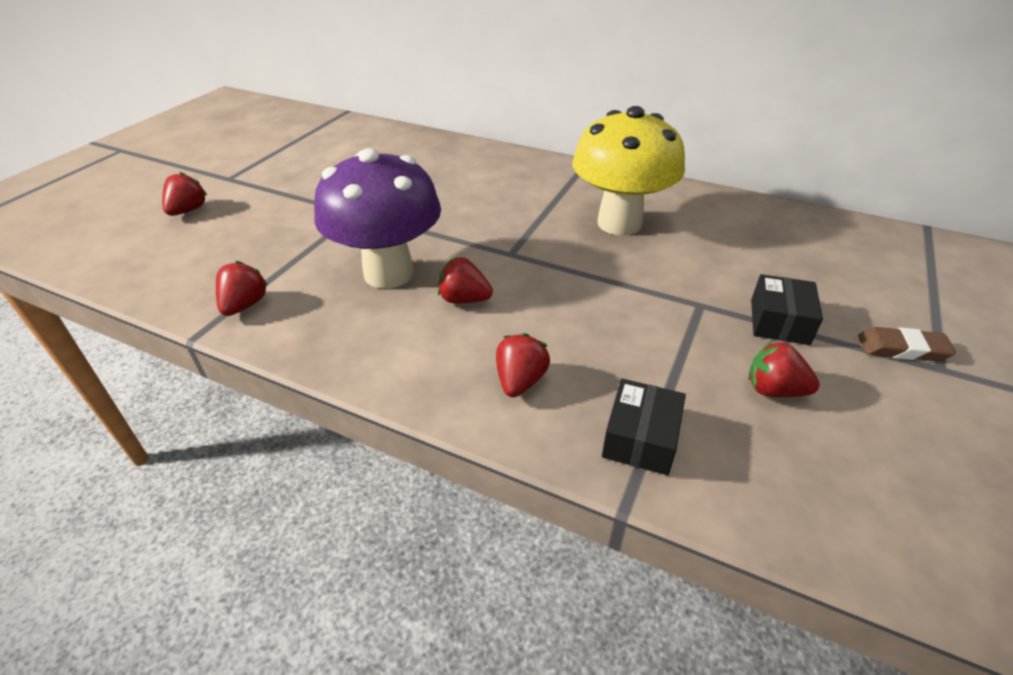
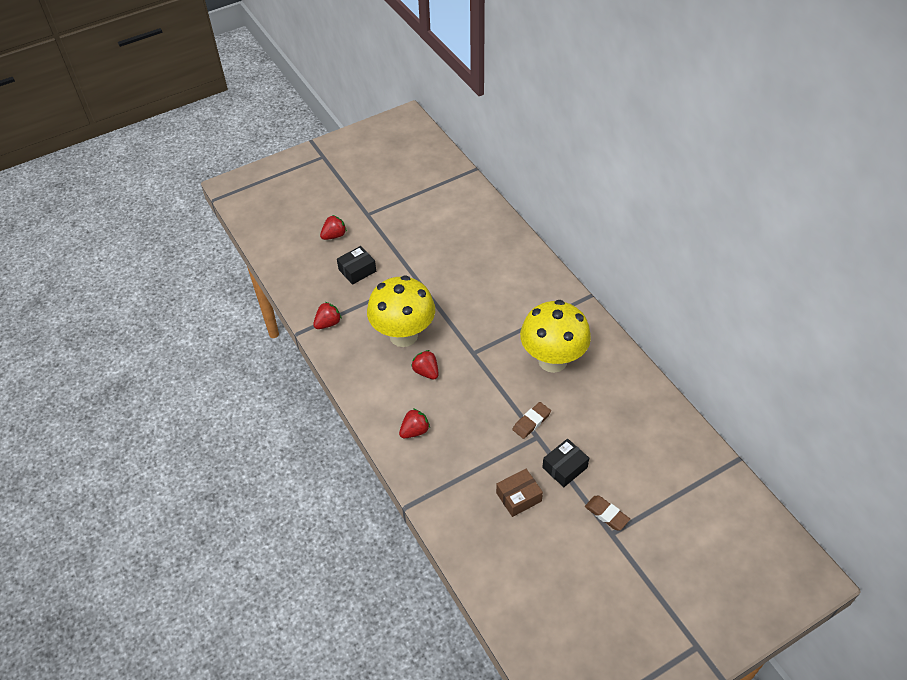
camera: 35 degrees right, 10 degrees up
(389, 273) = (403, 335): purple mushroom -> yellow mushroom
(640, 438) = (439, 484): black box -> black box (357, 270)
(673, 292) = (531, 422): none -> brown eraser
(774, 390) = (518, 497): red strawberry -> brown box

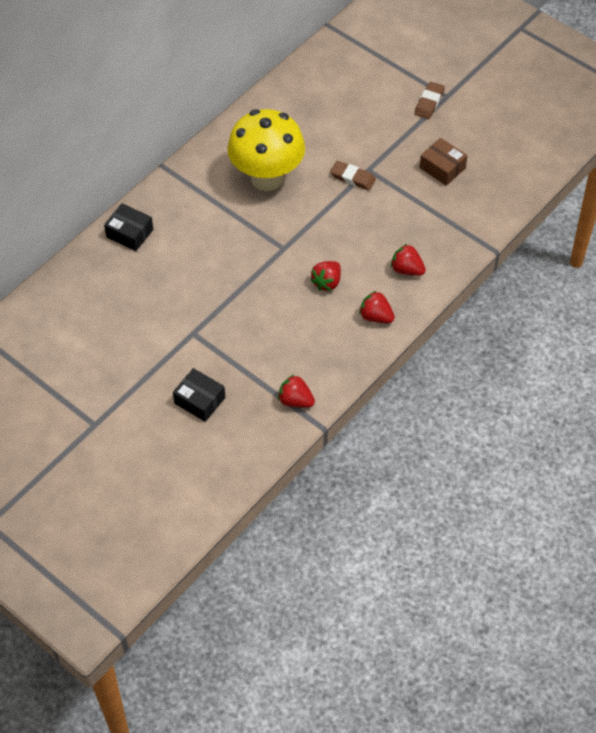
camera: 110 degrees left, 5 degrees up
(334, 235) = (146, 448): red strawberry -> red strawberry (376, 316)
(403, 335) = (284, 319): yellow mushroom -> none
(564, 467) = (394, 141): black box -> black box (129, 233)

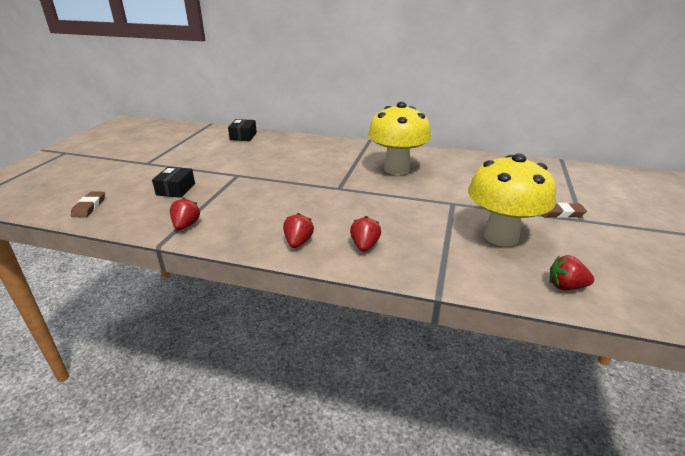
camera: 65 degrees right, 25 degrees down
(129, 233) = (308, 142): black box -> black box (243, 136)
(327, 282) = (319, 212): red strawberry -> red strawberry (566, 286)
(352, 178) = (436, 199): brown eraser -> brown eraser (89, 207)
(442, 168) = (501, 237): brown box -> yellow mushroom

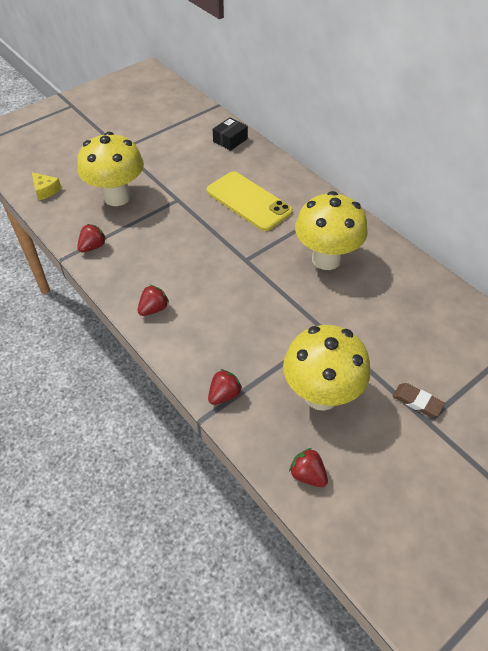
camera: 35 degrees right, 20 degrees up
(89, 207) = (45, 190): brown eraser -> yellow cheese
(176, 189) = (117, 197): black box -> yellow mushroom
(299, 160) = (248, 201): none -> yellow phone
(364, 246) = (198, 340): red strawberry -> red strawberry (224, 395)

